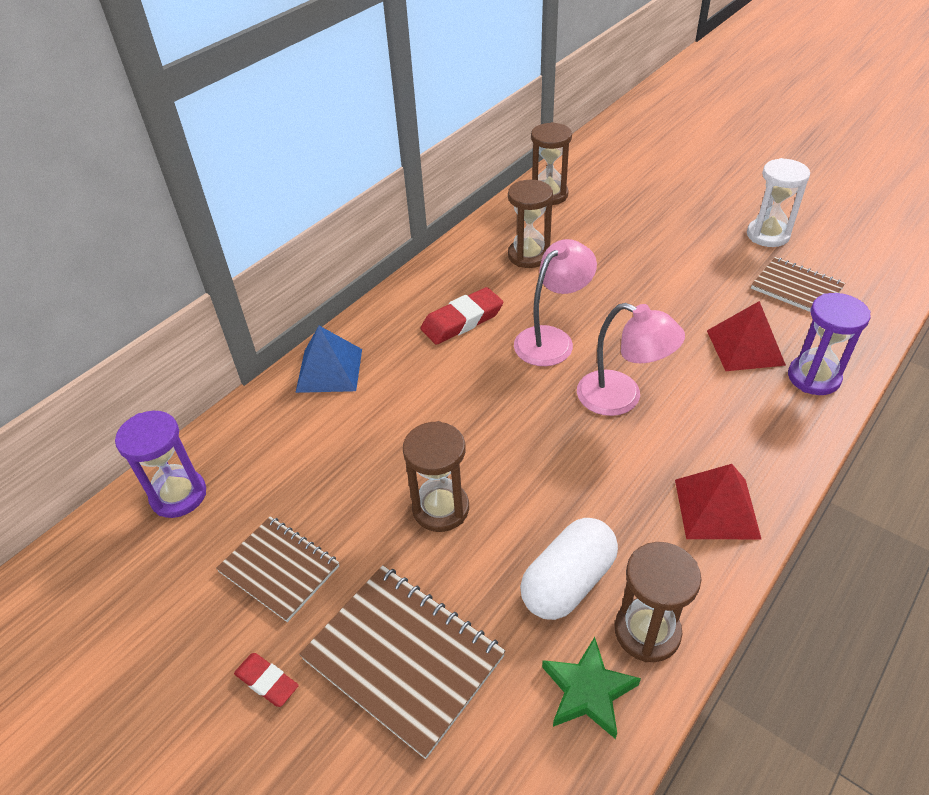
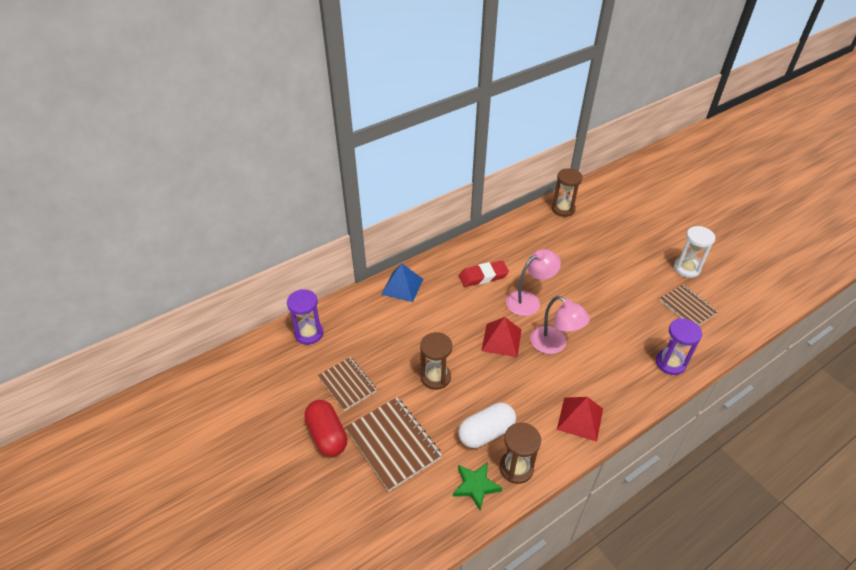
camera: 15 degrees right, 0 degrees up
(267, 681) = (327, 435): red eraser -> red capsule
(528, 255) = (536, 246): brown hourglass -> none
(745, 347) = (638, 335): red pyramid -> red pyramid (501, 340)

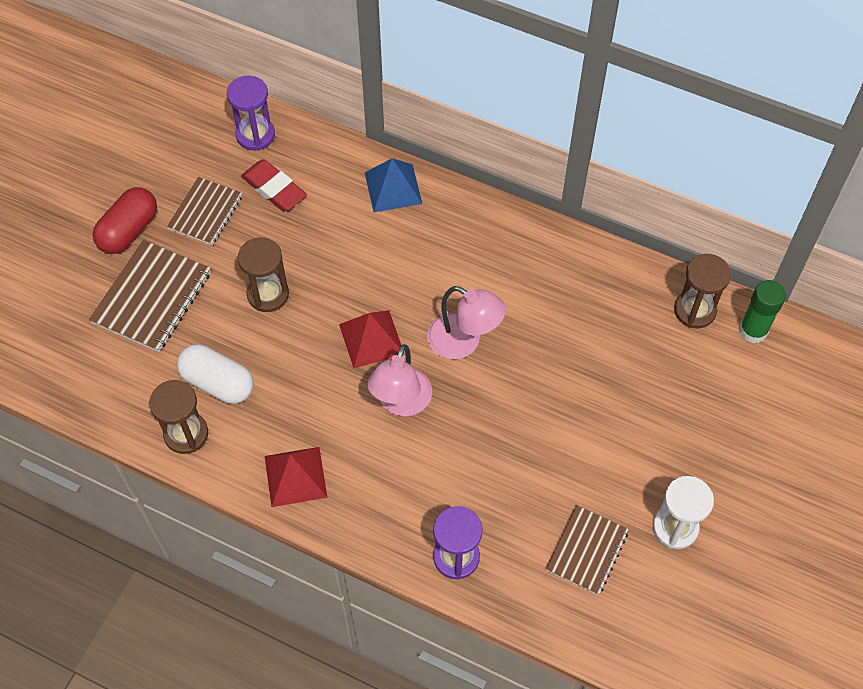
camera: 60 degrees right, 15 degrees up
(475, 486) = (141, 403): green star -> none
(483, 276) = (473, 269): red eraser -> red eraser (274, 189)
(586, 196) = (753, 330): none -> green glue stick

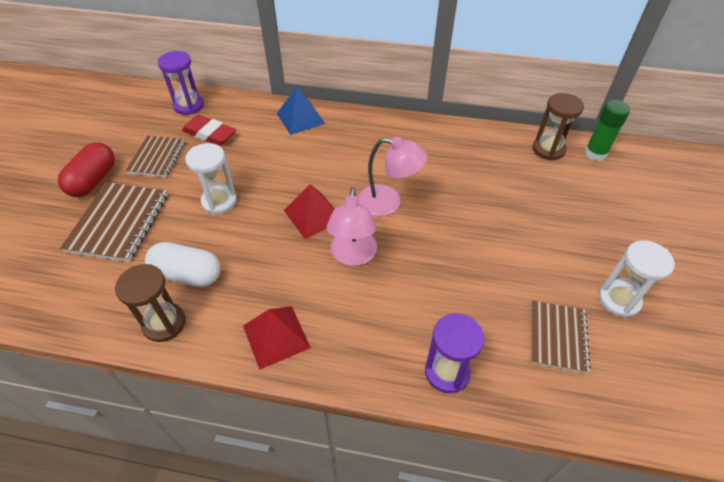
camera: 15 degrees left, 10 degrees down
(268, 294) = (219, 201): brown hourglass -> white hourglass

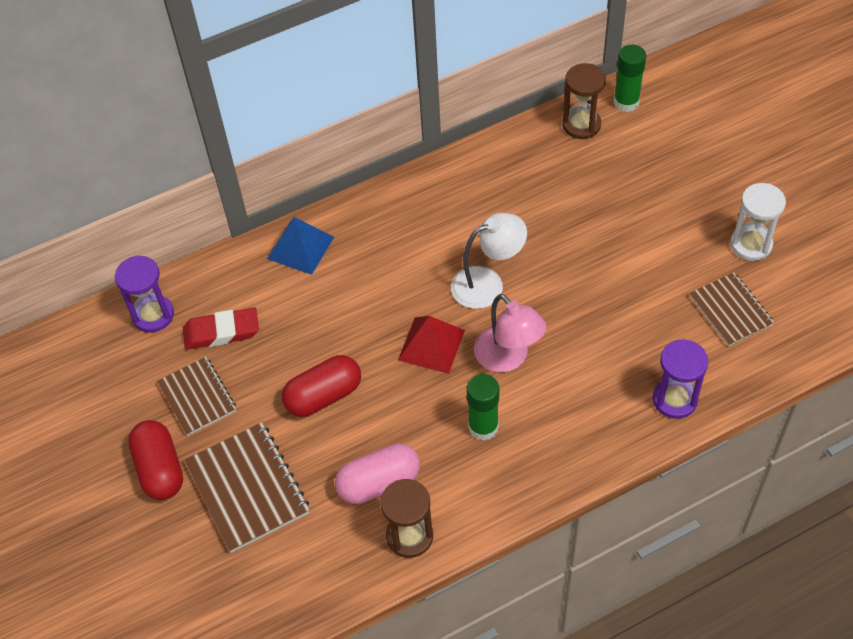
camera: 35 degrees left, 5 degrees up
(187, 275) = (379, 483): white capsule -> pink capsule
(219, 201) = (323, 396): white hourglass -> red capsule
(276, 336) = (516, 473): red pyramid -> none
(289, 288) = (483, 427): none -> green glue stick
(388, 202) = (487, 283): pink lamp -> white lamp

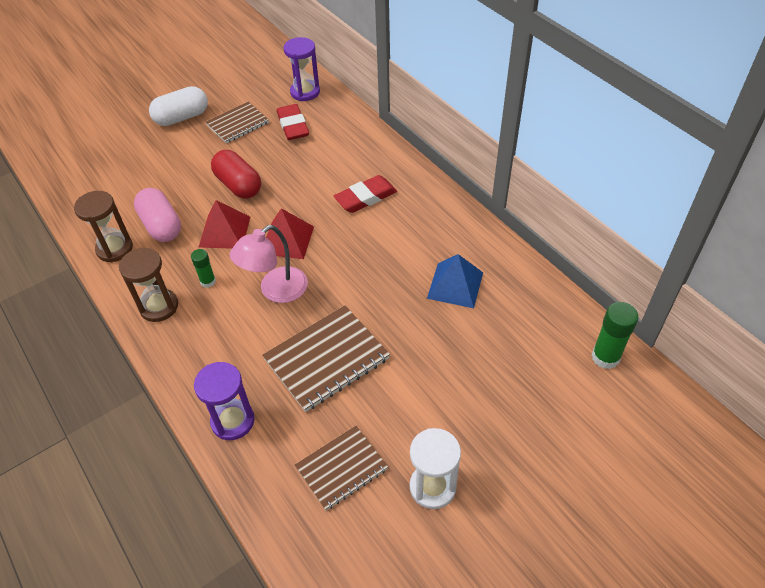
camera: 80 degrees right, 5 degrees down
(160, 469) = (182, 117): red capsule -> white capsule
(247, 488) = (163, 159): brown notebook -> brown notebook (326, 359)
(300, 247) = (375, 152): blue pyramid -> blue pyramid (455, 285)
(378, 263) = (365, 197): none -> red eraser
(404, 410) = (224, 231): none -> red pyramid
(483, 427) = (208, 281): green glue stick -> green glue stick, size x0.61
(487, 283) = (353, 269): white lamp -> none
(581, 125) = (560, 321): brown hourglass -> brown hourglass (159, 307)

